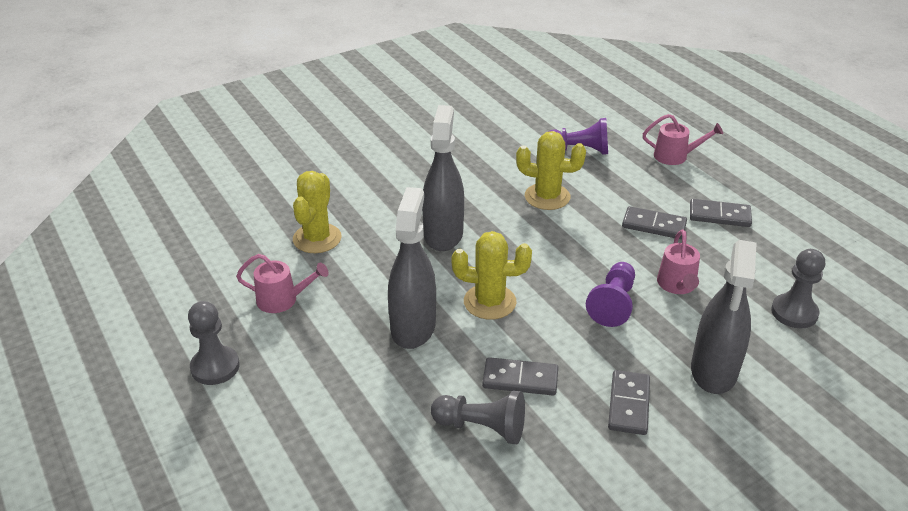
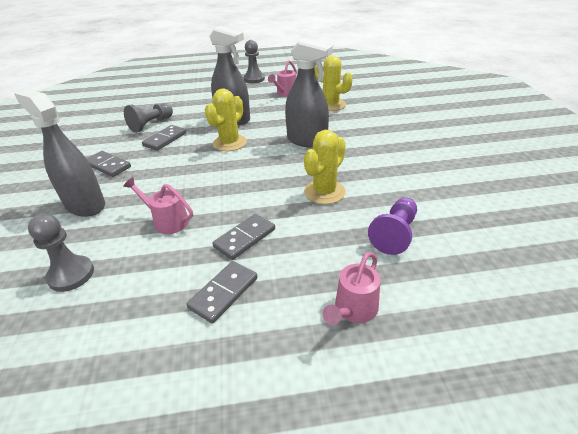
camera: 115 degrees right, 0 degrees up
(613, 304) = (182, 185): purple pawn -> none

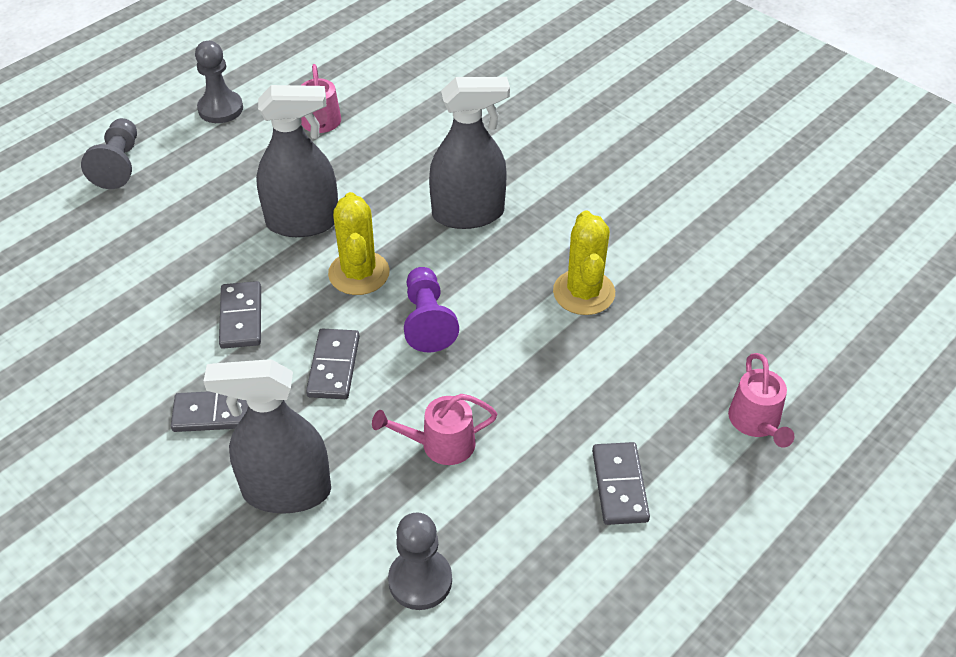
camera: 40 degrees left, 10 degrees up
(151, 124) = (169, 299): grey pawn -> grey pawn (118, 165)
(245, 238) = (564, 410): grey domino -> grey domino (334, 366)
(331, 105) = (425, 122): yellow cactus -> none
(395, 234) = (714, 310): purple pawn -> purple pawn (427, 321)

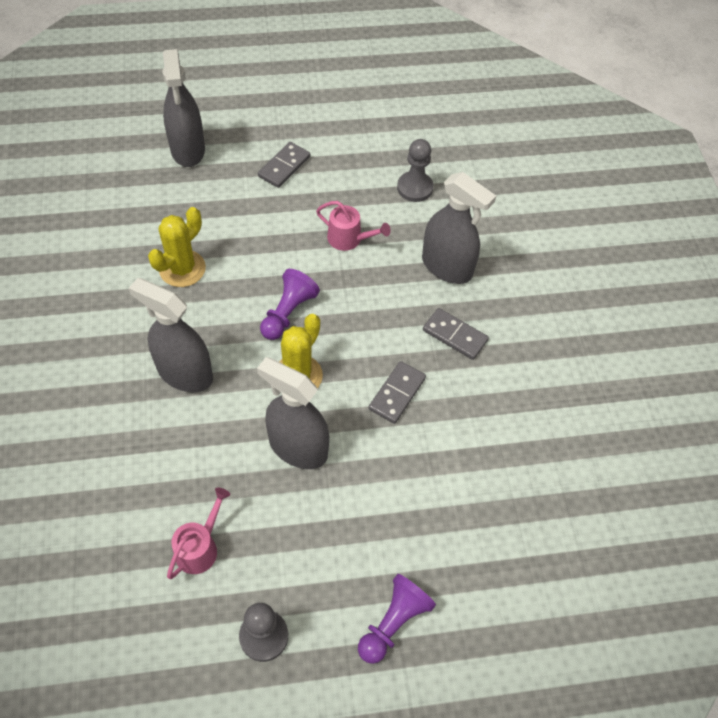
camera: 145 degrees left, 10 degrees up
(118, 165) = (393, 622): grey pawn -> purple pawn
(334, 366) = (367, 320): grey domino -> none
(756, 423) = (188, 150): pink watering can -> grey spray bottle

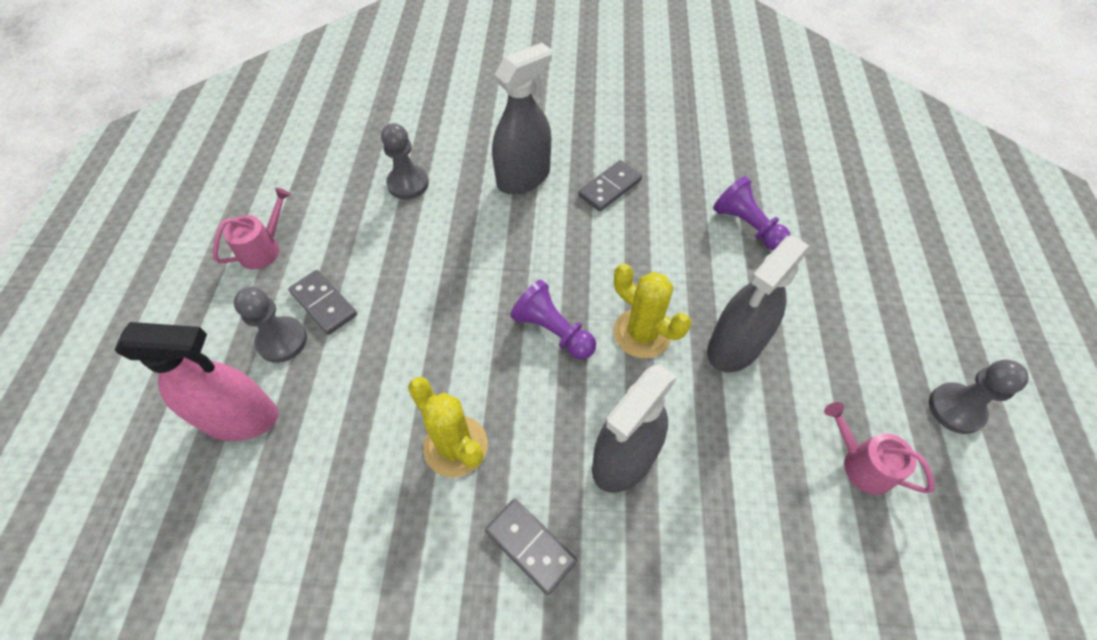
camera: 75 degrees left, 0 degrees up
(188, 150) = (241, 418): grey spray bottle -> pink spray bottle
(249, 153) = (282, 340): none -> grey pawn
(349, 239) = (462, 254): pink watering can -> pink watering can (264, 248)
(393, 622) = (923, 293): purple pawn -> purple pawn (747, 226)
(397, 393) = (674, 246): grey domino -> grey domino (530, 546)

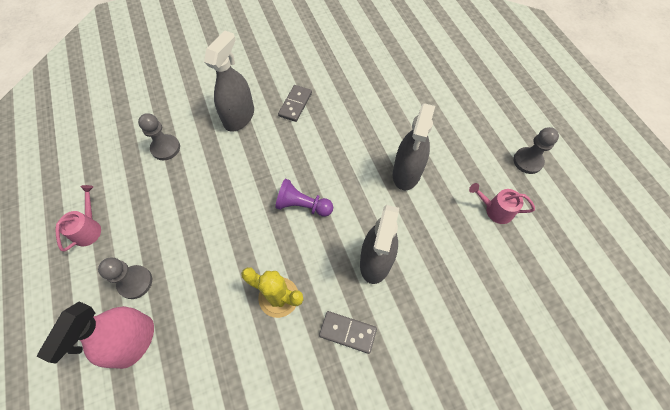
camera: 25 degrees left, 5 degrees up
(241, 418) = (134, 341): pink spray bottle -> pink spray bottle turned 135 degrees clockwise
(324, 304) = (150, 247): grey domino -> none
(642, 333) = (354, 186): yellow cactus -> none
(747, 226) = (383, 99): purple pawn -> none

